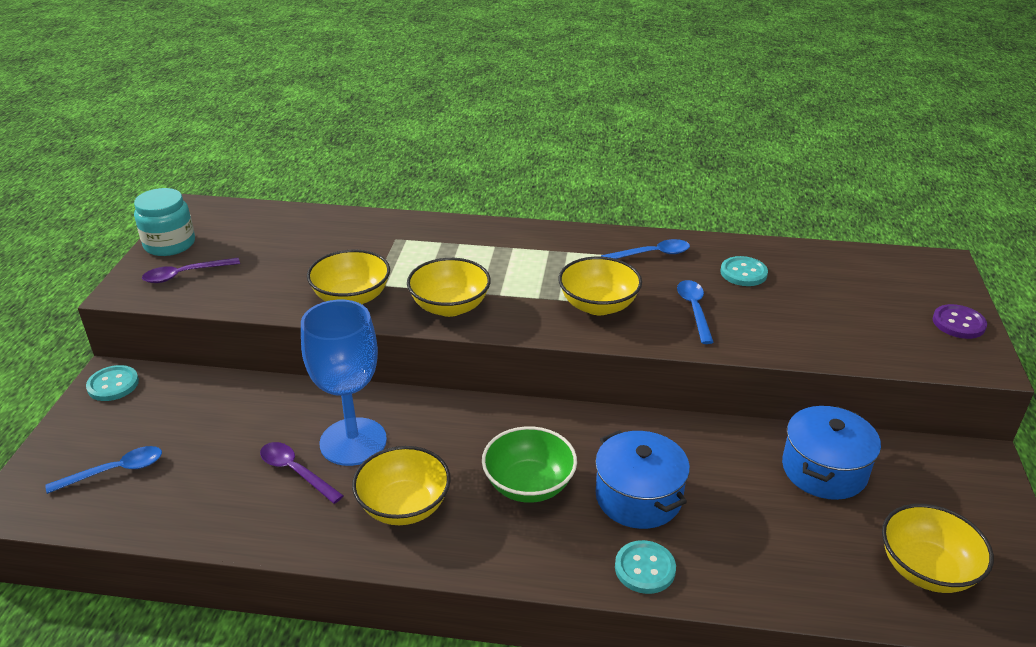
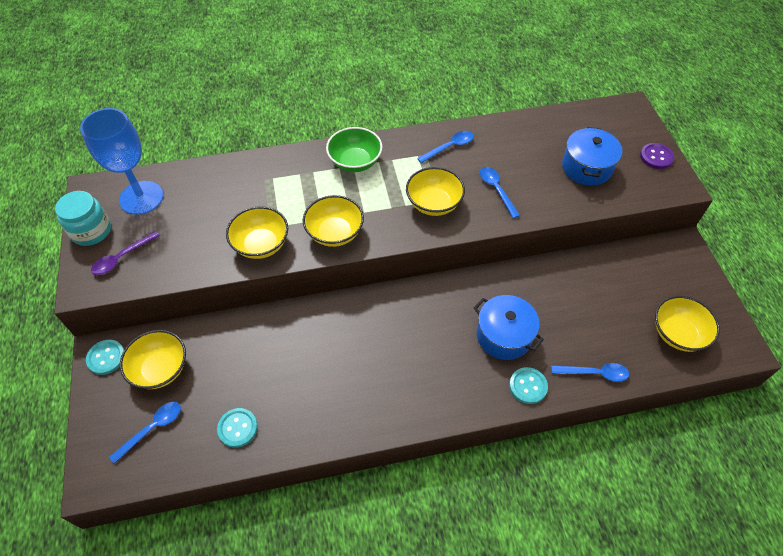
camera: 20 degrees left, 20 degrees up
(296, 472) = (280, 387): purple spoon -> none
(353, 442) = (306, 351): blue goblet -> blue goblet (141, 198)
(404, 506) = (364, 390): yellow bowl -> yellow bowl (160, 369)
(529, 485) = (435, 348): green bowl -> green bowl (355, 162)
(743, 273) = (514, 148): turquoise button -> turquoise button (237, 428)
(760, 582) = (594, 373): none -> blue spoon
(824, 470) = (601, 280): blue pot -> blue pot (586, 167)

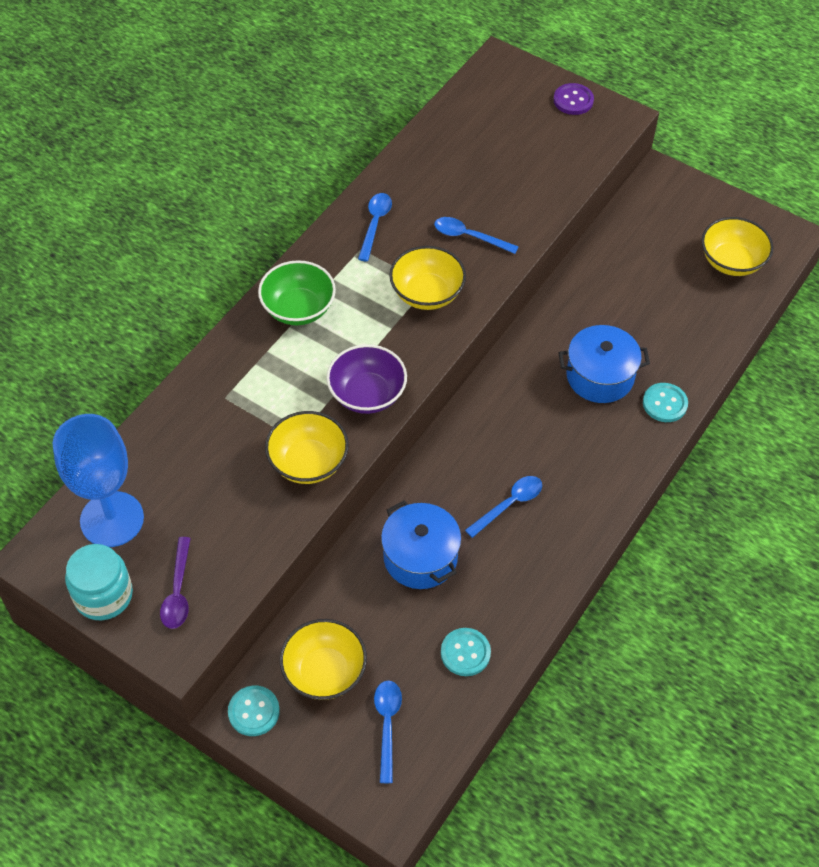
camera: 45 degrees left, 0 degrees up
(335, 233) = (367, 394): yellow bowl -> purple bowl
(586, 167) = (525, 154): blue pot -> blue pot (420, 557)
(594, 373) = (704, 349): blue spoon -> blue spoon (509, 504)

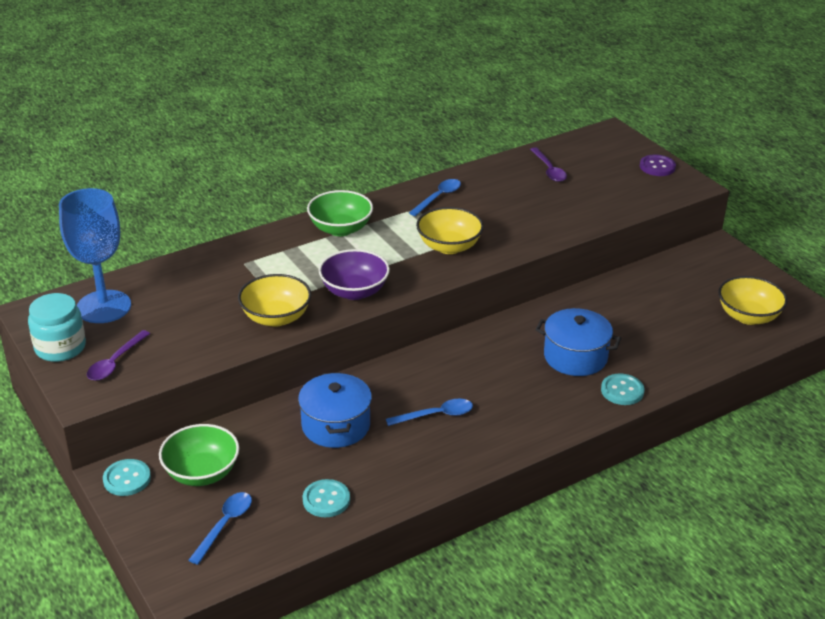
camera: 25 degrees right, 20 degrees down
(324, 672) = (202, 473): yellow bowl -> green bowl
(467, 142) = (549, 170): none -> purple spoon
(469, 237) = (509, 223): blue spoon -> none

